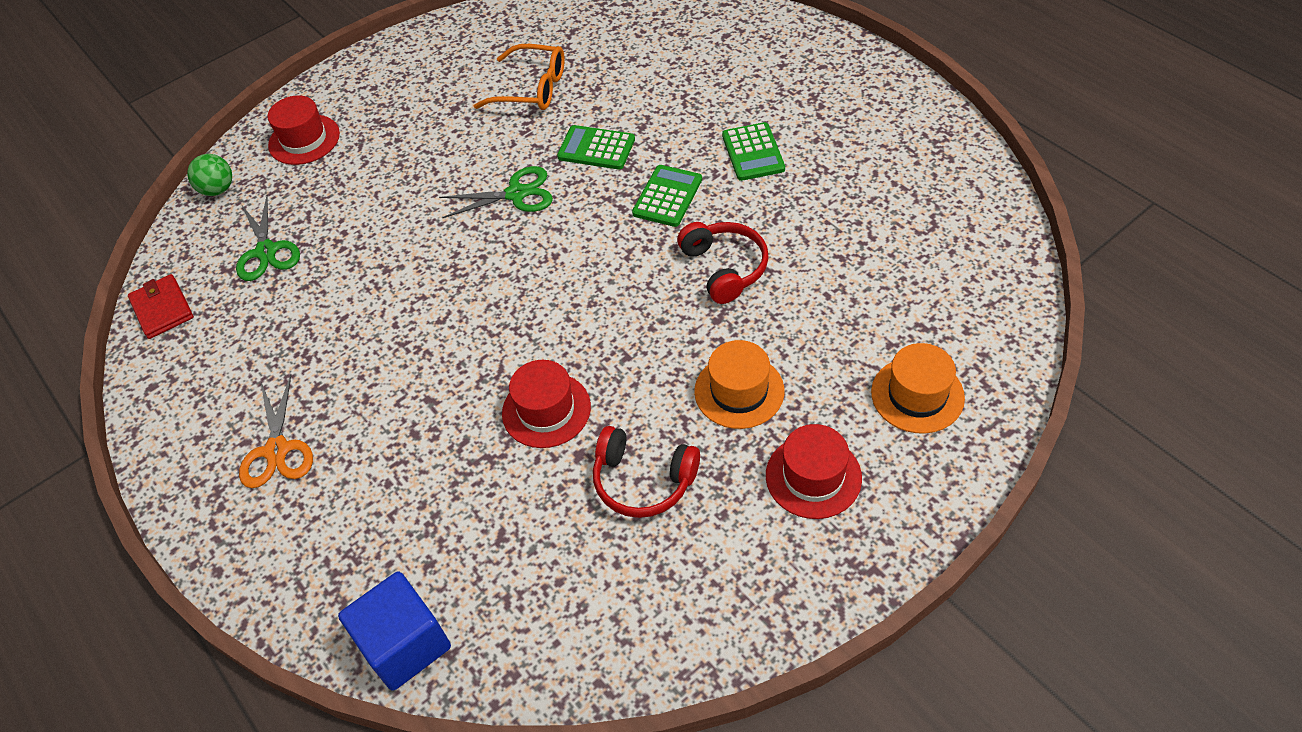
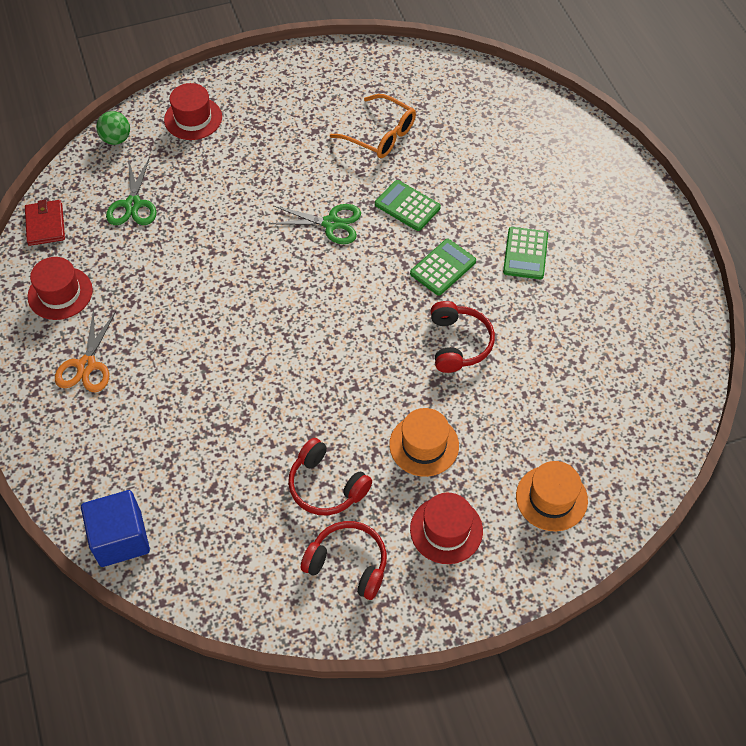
camera: 15 degrees right, 5 degrees up
(546, 410) = (281, 406): red hat -> red hat (60, 293)
(713, 562) = (348, 563): none -> red headphones

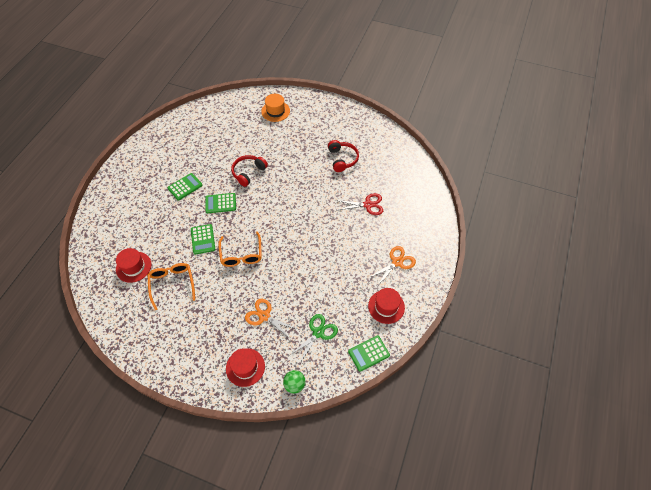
camera: 140 degrees left, 0 degrees up
(45, 224) = (368, 353): red wallet -> green calculator
(120, 538) = (427, 188): blue cube -> none
(206, 428) = (368, 205): none -> red scissors
(222, 178) = (264, 316): none -> orange scissors
(331, 223) = (241, 254): green scissors -> orange glasses
(348, 563) = (356, 134): red headphones -> none
(424, 445) = (297, 150): orange hat -> none
(446, 530) = (317, 123): red hat -> red hat (133, 267)

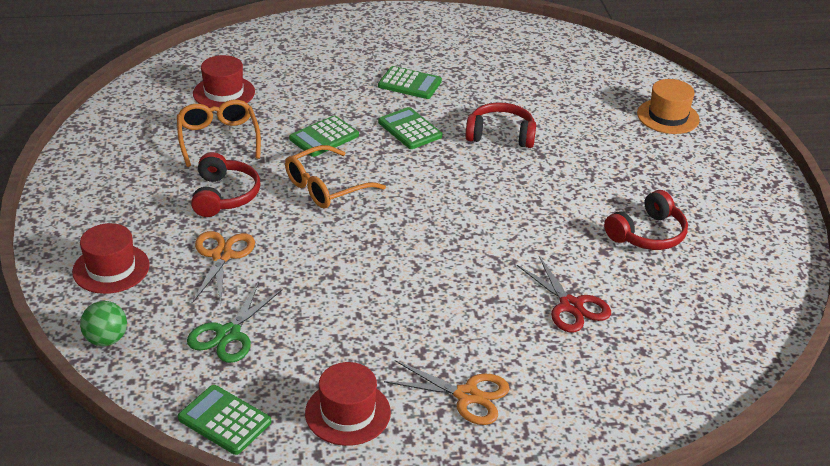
camera: 60 degrees right, 20 degrees down
(172, 284) = (218, 139): orange glasses -> orange glasses turned 60 degrees counterclockwise
(220, 298) = (224, 195): none -> red headphones
(318, 333) = (228, 334): green scissors -> green scissors turned 105 degrees clockwise

